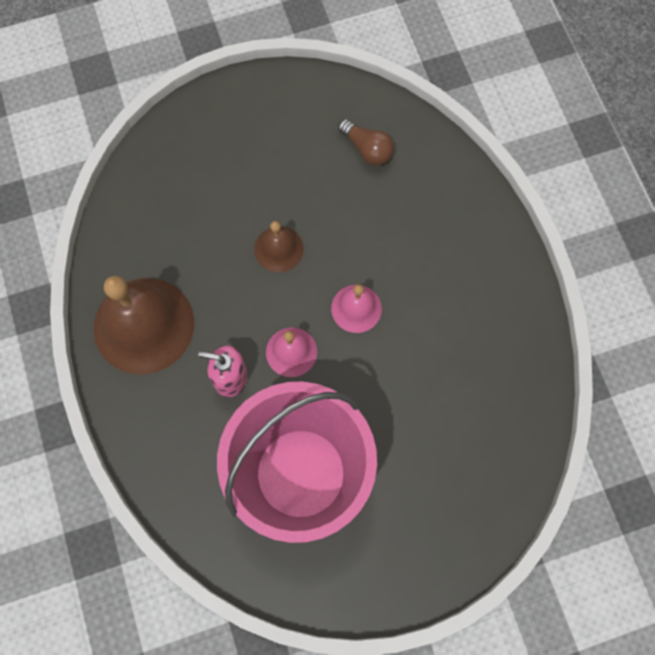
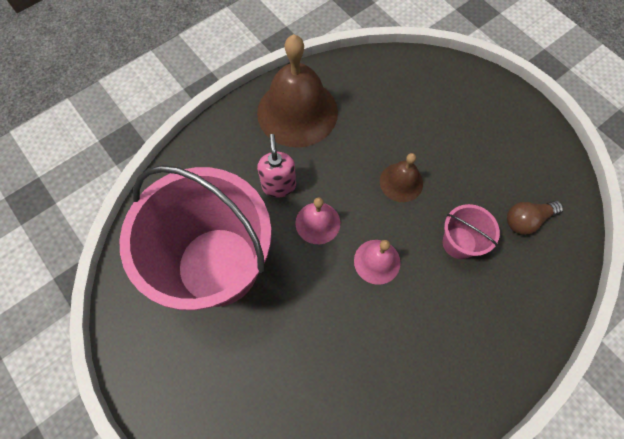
camera: 70 degrees right, 5 degrees down
(366, 222) = (459, 243): none -> pink bucket
(367, 149) = (527, 220): brown light bulb -> brown light bulb turned 45 degrees clockwise

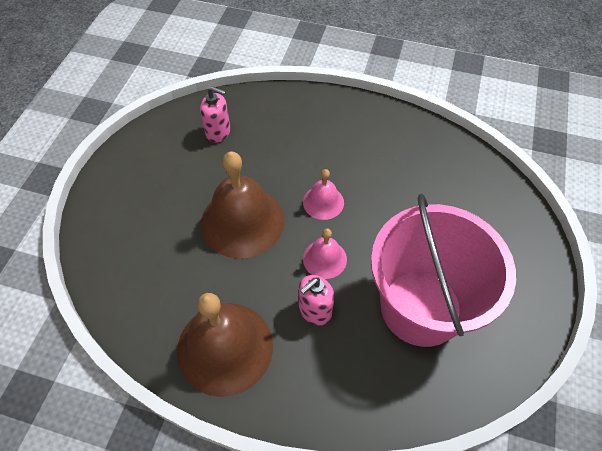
camera: 125 degrees left, 10 degrees down
(401, 182) = (242, 221): brown bell -> brown bell, size x1.98
(459, 243) = (268, 161): pink bucket -> none
(527, 220) = (218, 132): brown light bulb -> pink soap dispenser

